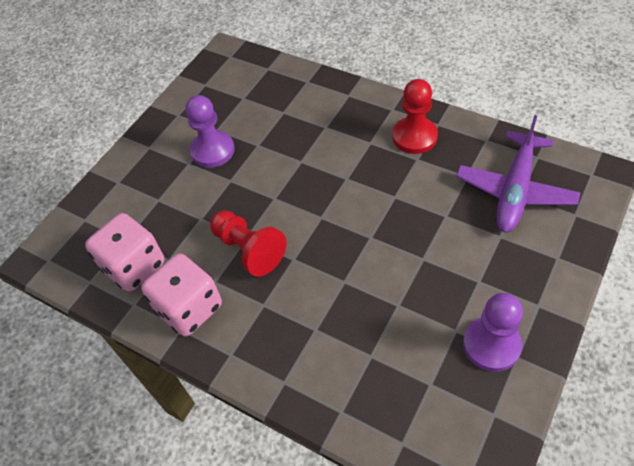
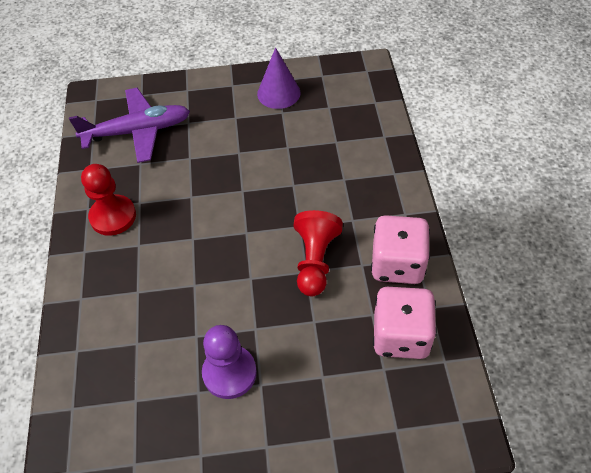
camera: 130 degrees left, 0 degrees up
(491, 345) = (278, 93): purple pawn -> purple cone

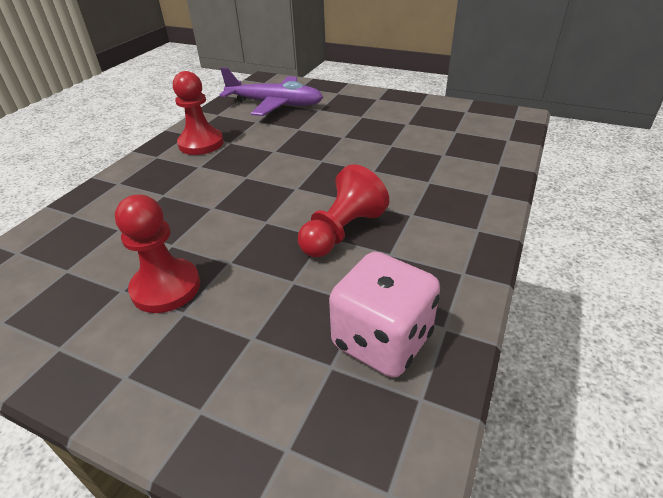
camera: 30 degrees right, 15 degrees down
(229, 373) = (166, 287): purple pawn -> red pawn
(278, 93) = (414, 112): purple cone -> none
(397, 264) = (433, 269): pink dice -> none

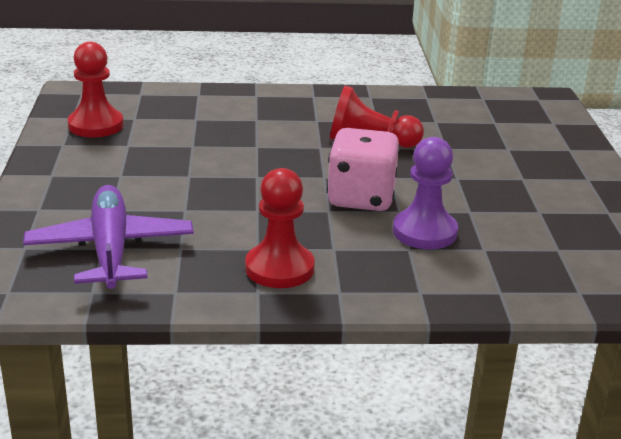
camera: 120 degrees left, 10 degrees down
(166, 287) = (513, 193): red pawn -> red pawn (96, 125)
(172, 208) = (424, 232): none -> purple pawn
(382, 340) = (459, 111): pink dice -> pink dice (361, 198)

